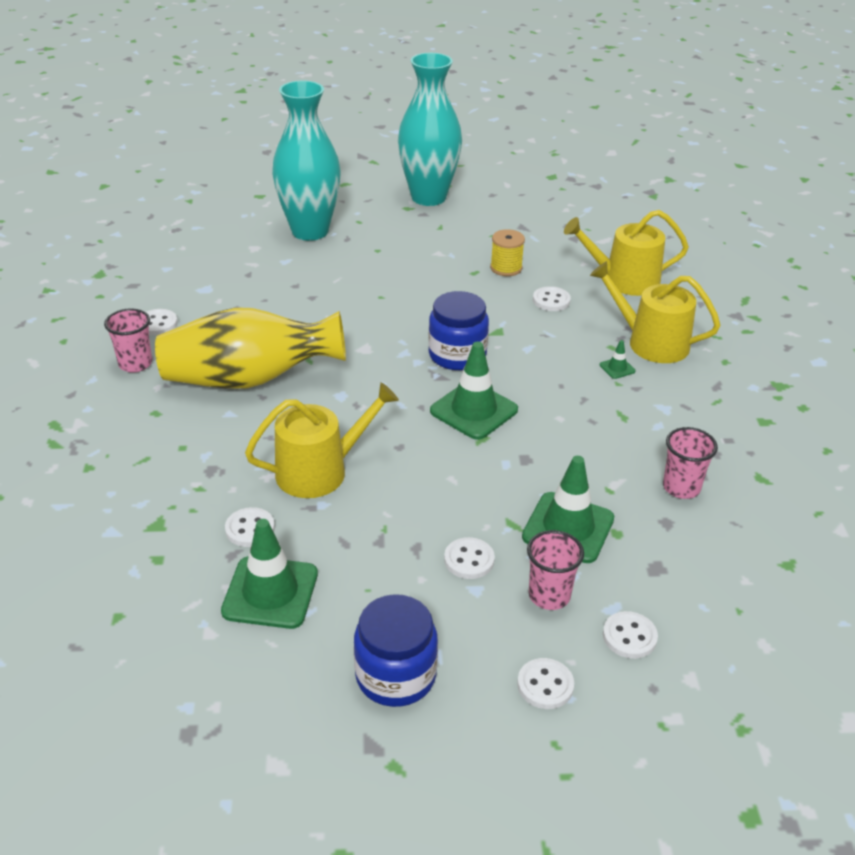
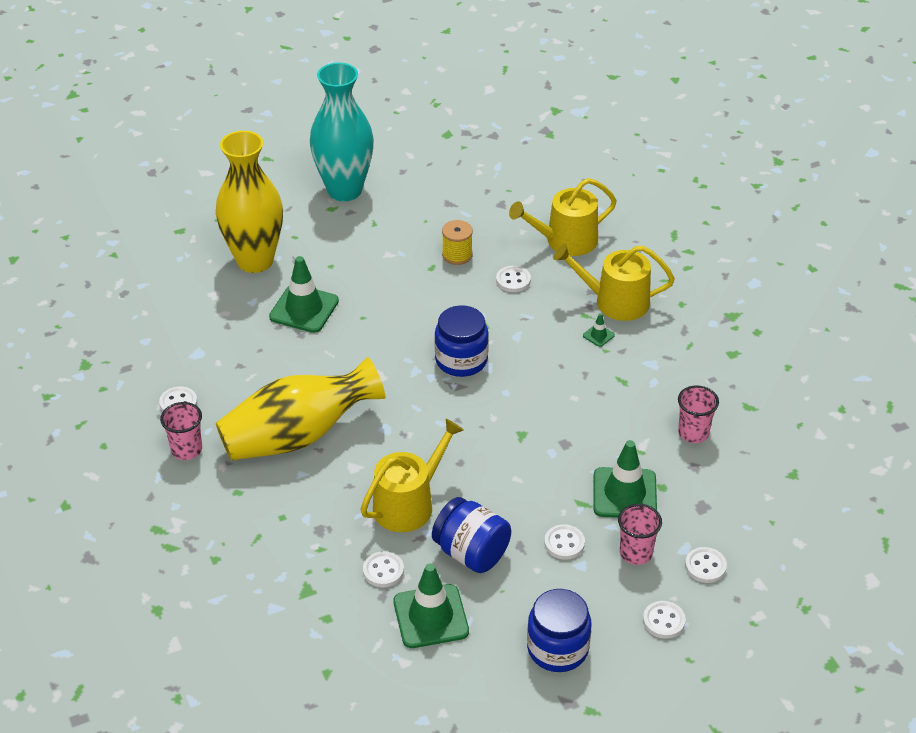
camera: 20 degrees left, 5 degrees up
(310, 231) = (255, 260): turquoise vase -> yellow vase
(357, 539) = (471, 553): none -> blue jar
(473, 410) = (502, 411): green traffic cone -> green traffic cone (304, 309)

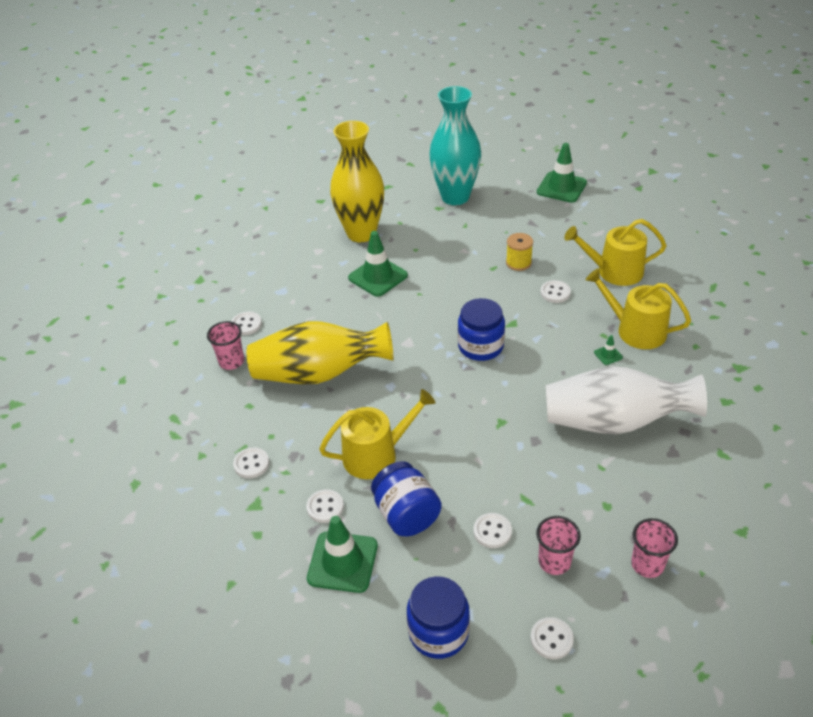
camera: 25 degrees right, 0 degrees up
(624, 493) = (569, 502): green traffic cone -> green traffic cone (561, 187)
(634, 403) = (614, 422): none -> white vase
(693, 433) = (658, 464): pink cup -> pink cup (647, 564)
(705, 566) = (616, 597): white button -> white button (251, 464)

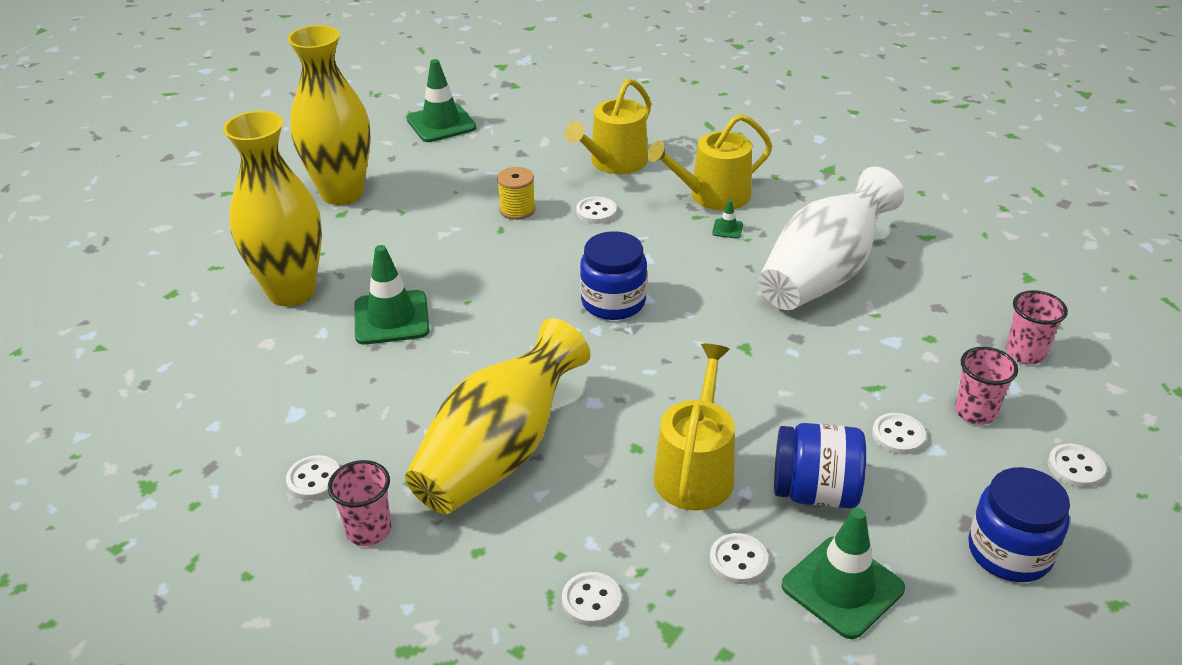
camera: 55 degrees left, 5 degrees down
(455, 197) = (342, 193): turquoise vase -> yellow vase

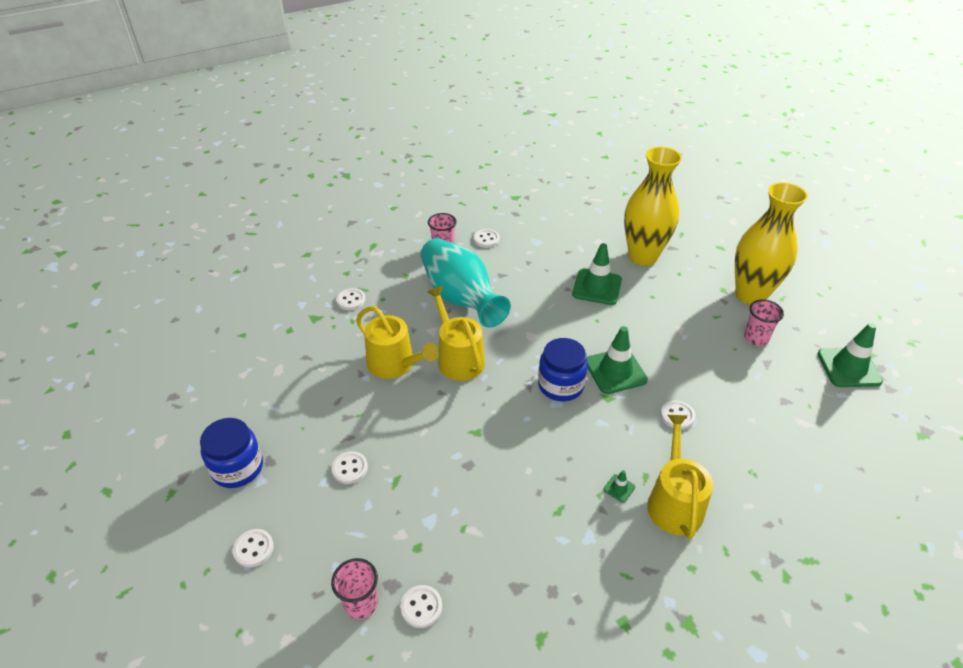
camera: 115 degrees right, 5 degrees up
(499, 453) = (460, 298): yellow vase -> turquoise vase
(517, 210) = (697, 373): yellow spool -> none
(614, 162) = (752, 455): yellow watering can -> yellow watering can (458, 358)
(738, 560) = (329, 355): white button -> white button (421, 607)
(815, 492) = (343, 406): blue jar -> none
(823, 274) = (528, 522): white vase -> none
(842, 587) = (282, 385): green traffic cone -> green traffic cone (615, 371)
(975, 412) = (335, 525): pink cup -> pink cup (756, 338)

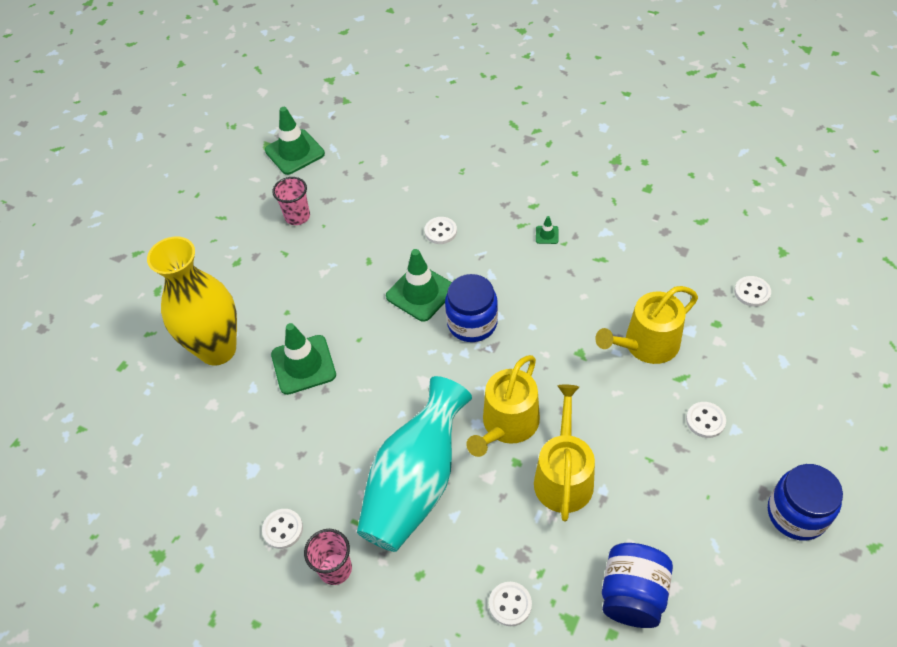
camera: 120 degrees left, 10 degrees up
(253, 549) = (835, 430): white button -> none
(296, 351) = (632, 595): none -> blue jar
(361, 603) = (788, 328): pink cup -> none
(674, 502) = (529, 201): yellow watering can -> yellow watering can (646, 345)
(750, 295) = (231, 240): yellow vase -> none

